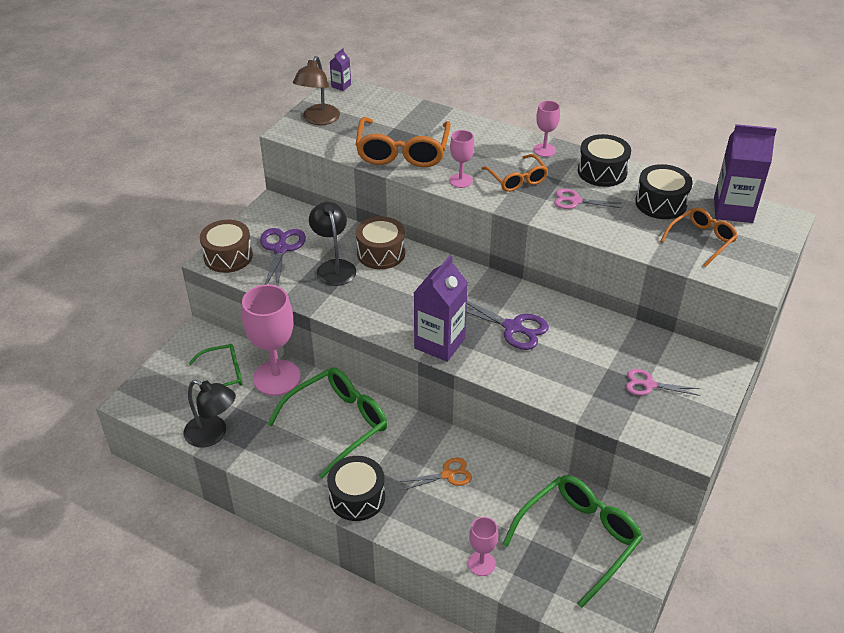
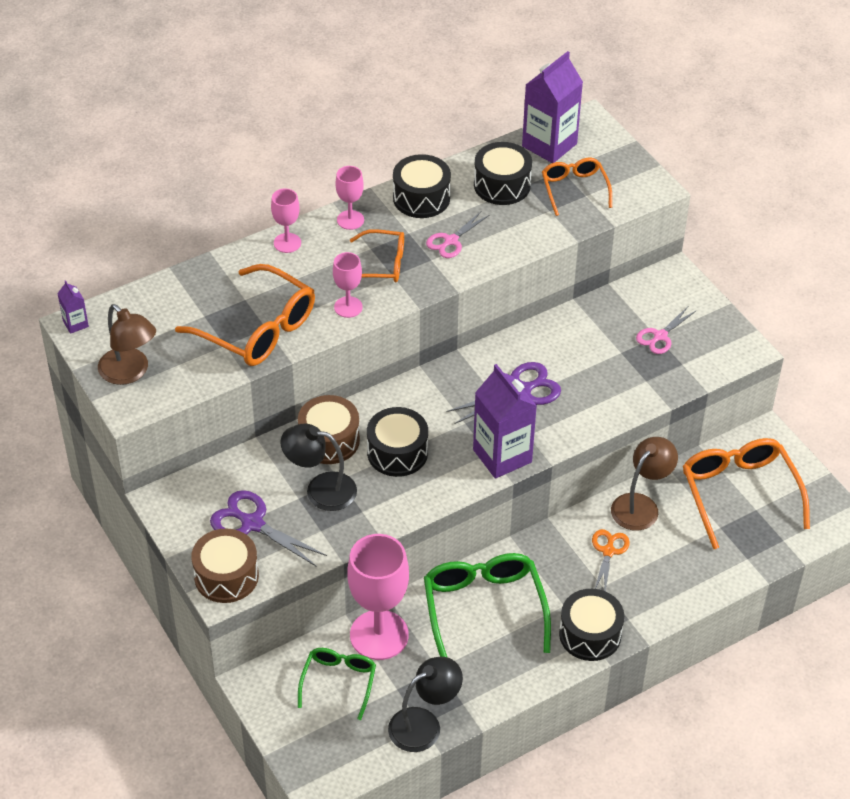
camera: 60 degrees left, 5 degrees up
(397, 289) = (397, 452): none -> black drum
(481, 563) = (723, 575): pink goblet -> pink goblet (287, 243)
(510, 476) = (640, 505): none -> brown lamp
(579, 538) = (739, 493): green glasses -> orange glasses

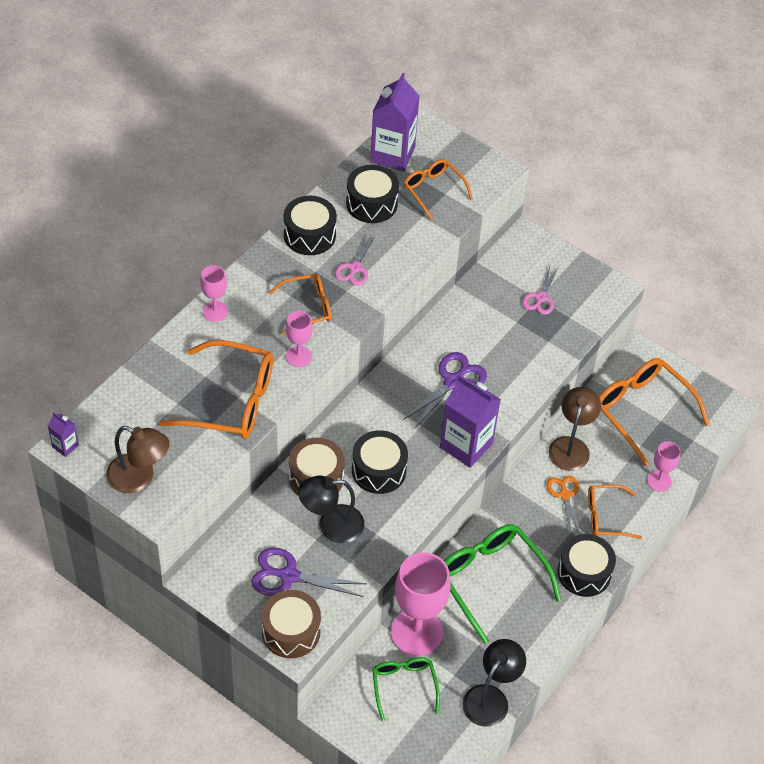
camera: 25 degrees left, 5 degrees up
(350, 220) = (259, 273): pink goblet -> pink goblet (659, 481)
(643, 586) = (606, 517): none -> orange glasses

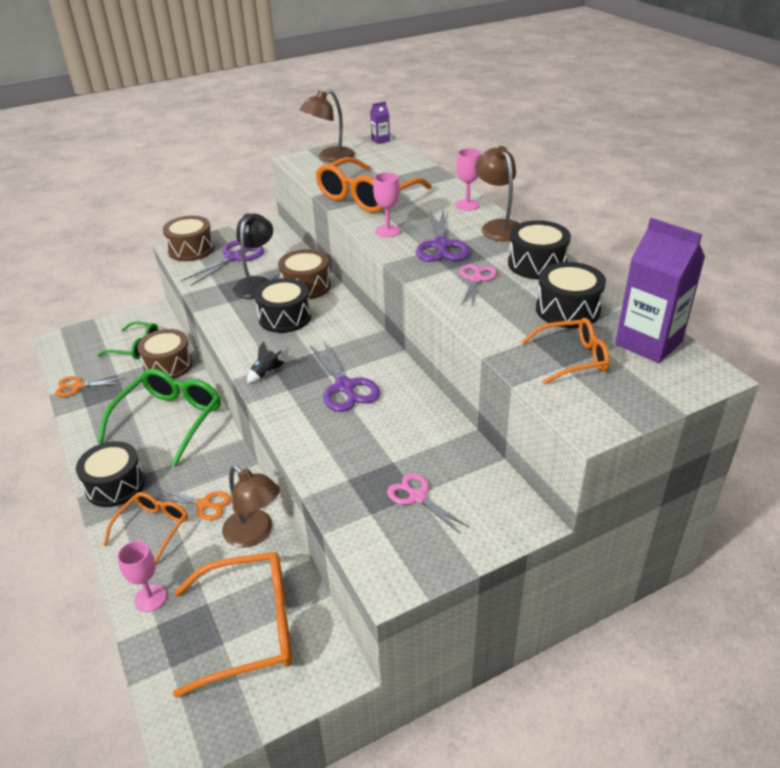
camera: 120 degrees right, 15 degrees down
(252, 276) = (498, 227): none -> brown lamp
(307, 308) = (441, 245): orange glasses -> purple scissors
(355, 268) = (476, 279): pink scissors -> pink scissors turned 60 degrees clockwise
(416, 632) = (168, 365): pink goblet -> brown drum
(466, 445) = (265, 373): purple carton -> black rocket
(490, 580) = (170, 420): green glasses -> green glasses turned 60 degrees counterclockwise
(490, 697) = (78, 386): black lamp -> orange scissors

